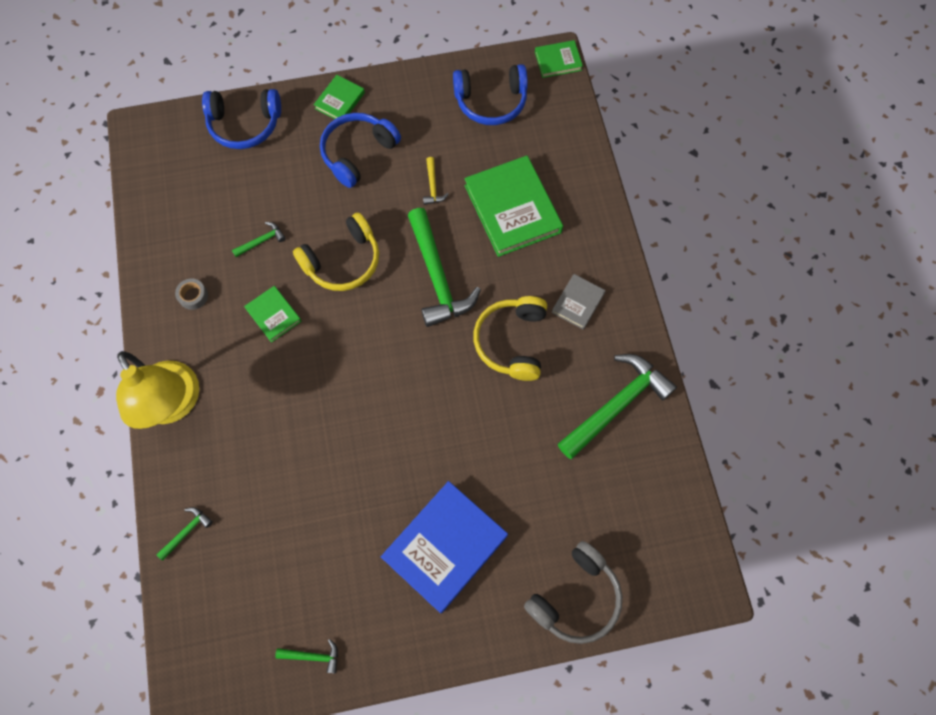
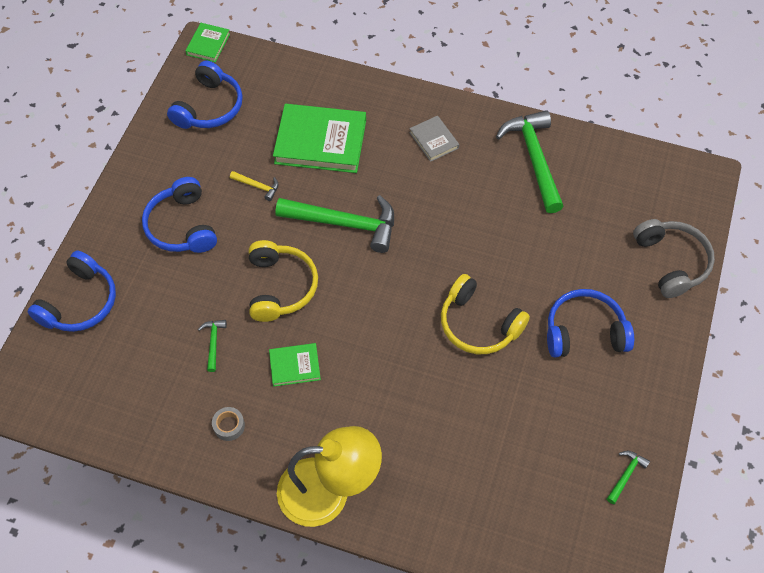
camera: 60 degrees left, 10 degrees down
(187, 531) = (460, 532): green hammer -> none
(340, 100) = (117, 215): green book -> none
(445, 547) = (584, 332): blue book -> blue headphones
(512, 341) = (438, 200): yellow headphones -> yellow headphones (478, 324)

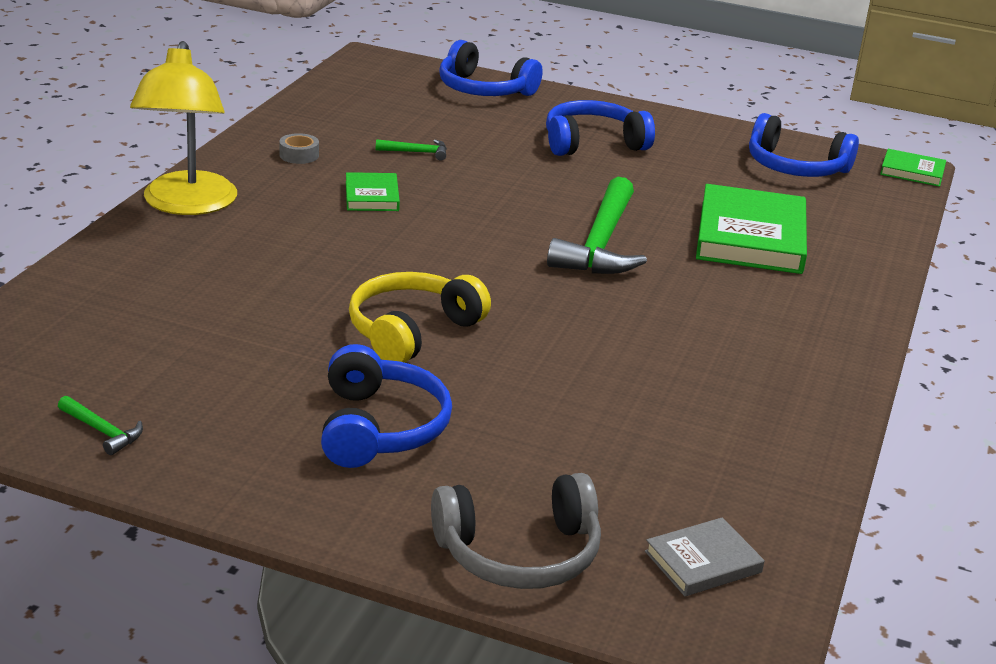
camera: 90 degrees right, 30 degrees down
(257, 186) = (661, 190): yellow hammer -> none
(280, 287) = (495, 195): yellow headphones -> none
(434, 140) = (775, 328): grey book -> grey book (703, 562)
(534, 159) = (754, 423): green hammer -> none

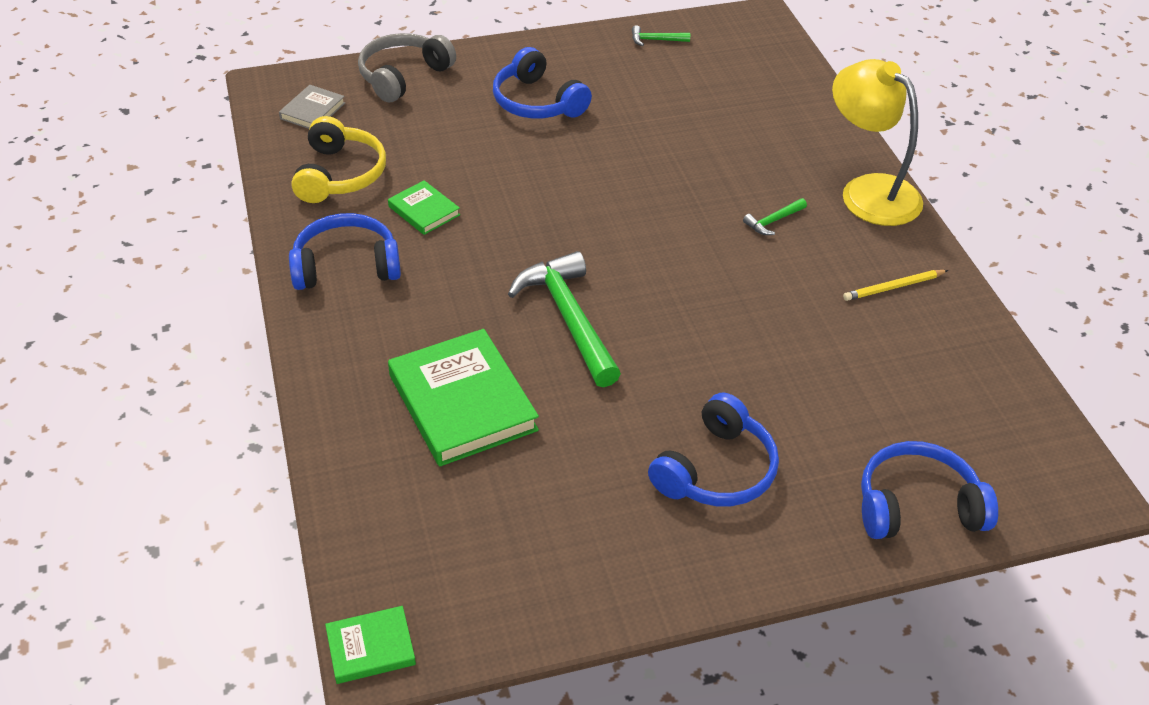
camera: 145 degrees right, 15 degrees up
(299, 155) = (894, 287): grey tape -> yellow pencil
(372, 196) = (780, 272): green book -> green book (424, 211)
(412, 331) = (597, 168): yellow headphones -> yellow headphones (340, 174)
(416, 152) = (826, 349): green hammer -> green hammer (773, 221)
(795, 167) = (499, 563): blue headphones -> blue headphones (346, 266)

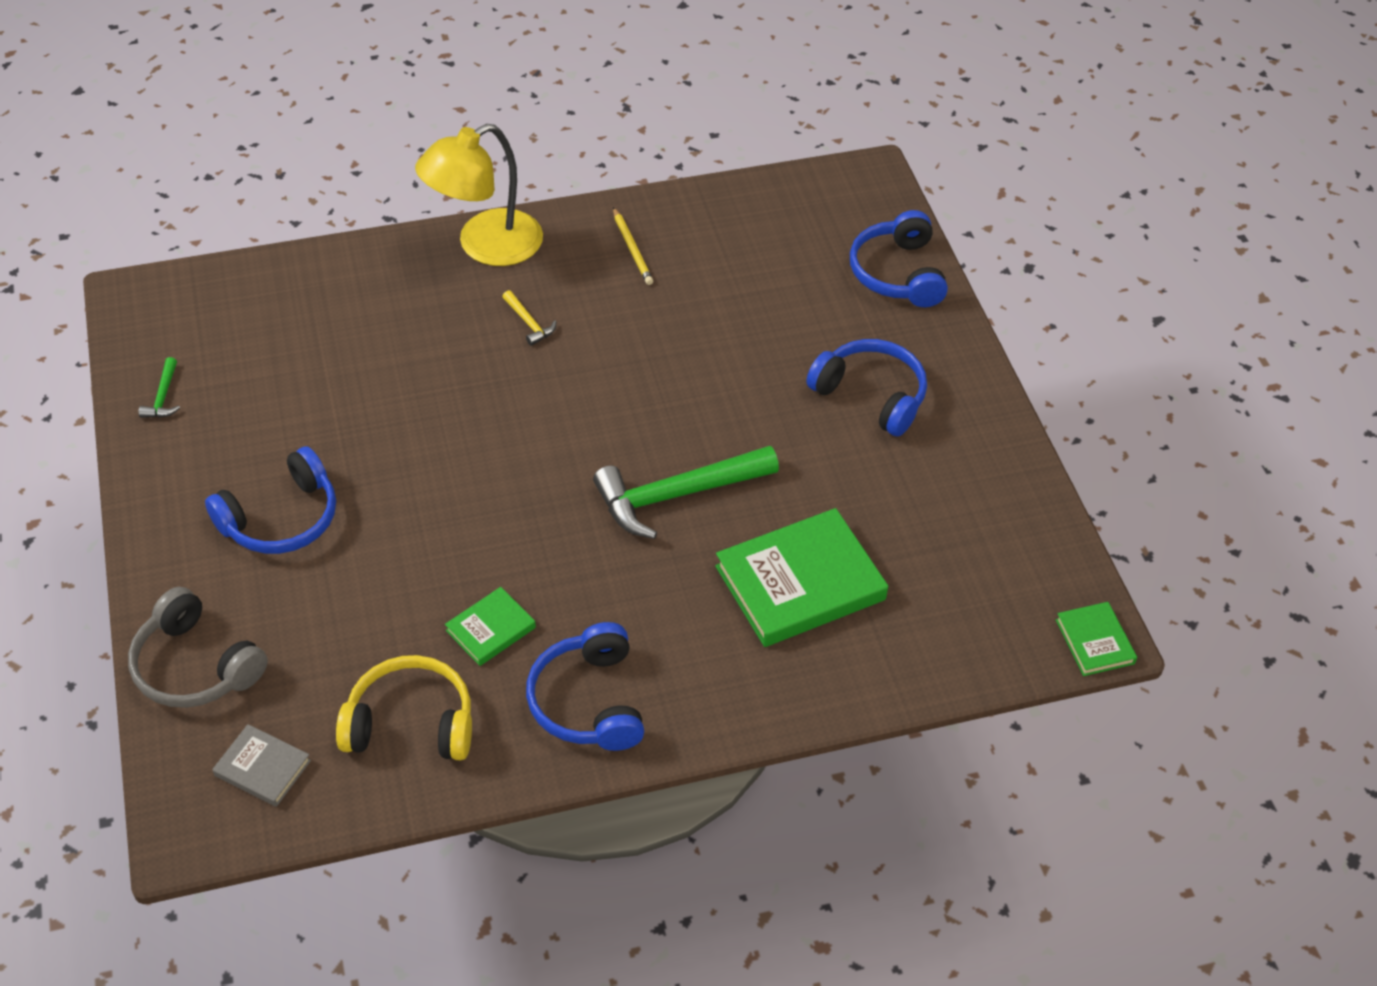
camera: 90 degrees left, 5 degrees up
(773, 221) = (529, 323): green hammer -> yellow hammer

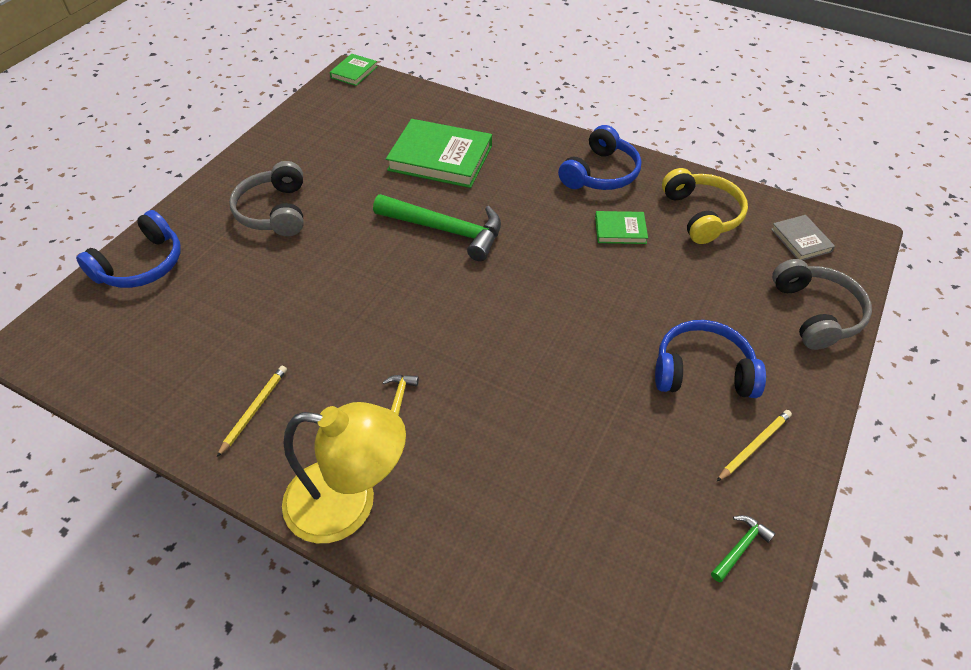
camera: 135 degrees left, 0 degrees up
(192, 480) = (754, 446): none -> yellow pencil
(411, 723) = (702, 215): yellow headphones -> yellow headphones turned 150 degrees counterclockwise
(871, 395) = (274, 211): blue headphones -> grey headphones

